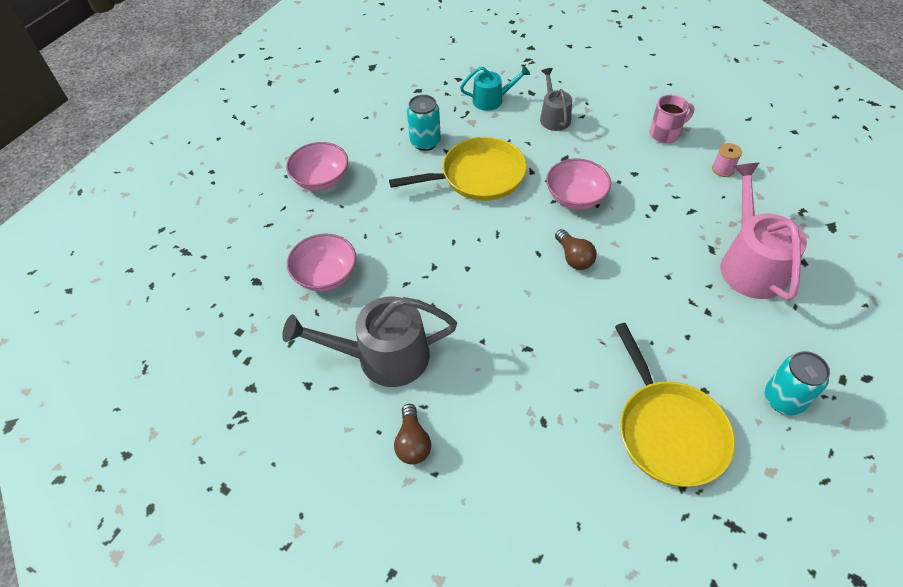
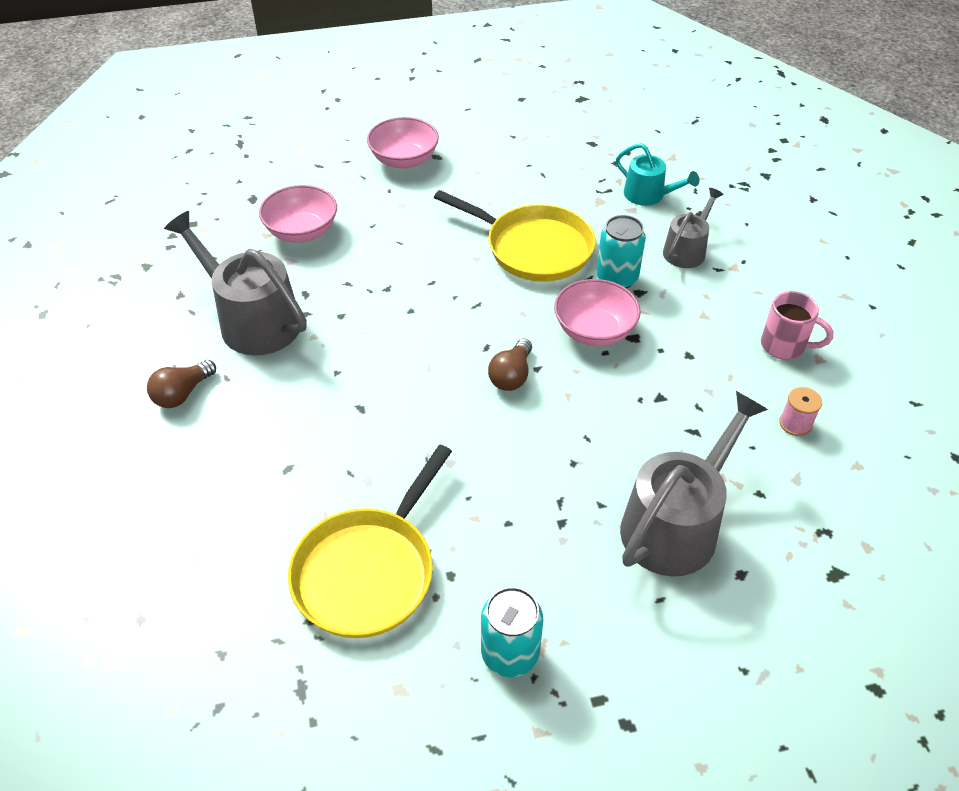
camera: 45 degrees right, 5 degrees down
(425, 142) = (531, 189): turquoise can -> turquoise can (616, 278)
(750, 264) = (676, 524): pink watering can -> grey watering can

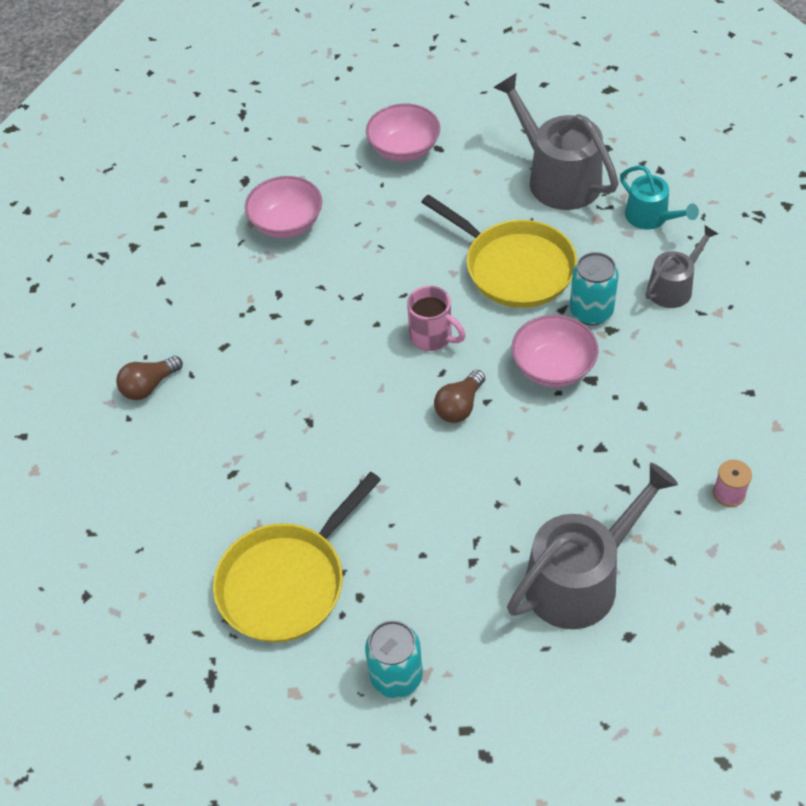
camera: 15 degrees right, 5 degrees up
(253, 320) = (224, 317): grey watering can -> grey watering can (557, 177)
(784, 346) = (744, 408): pink mug -> pink mug (432, 337)

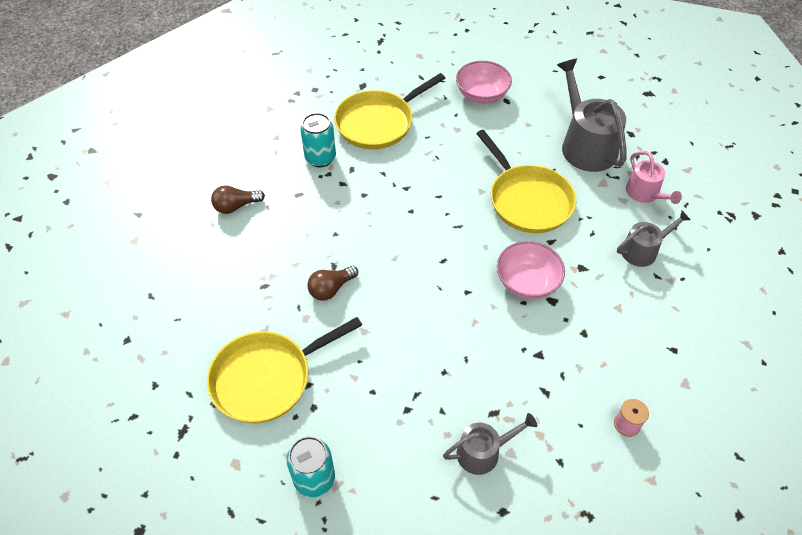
camera: 15 degrees right, 0 degrees up
(287, 223) = (378, 123): pink bowl -> yellow pan
(432, 337) = (447, 232): pink mug -> none
(459, 406) = (446, 289): brown light bulb -> brown light bulb (331, 289)
(580, 579) = (483, 452): grey watering can -> grey watering can, size x0.57
(591, 312) = (572, 250): turquoise can -> turquoise can (320, 158)
(651, 217) = (645, 193): turquoise watering can -> pink watering can

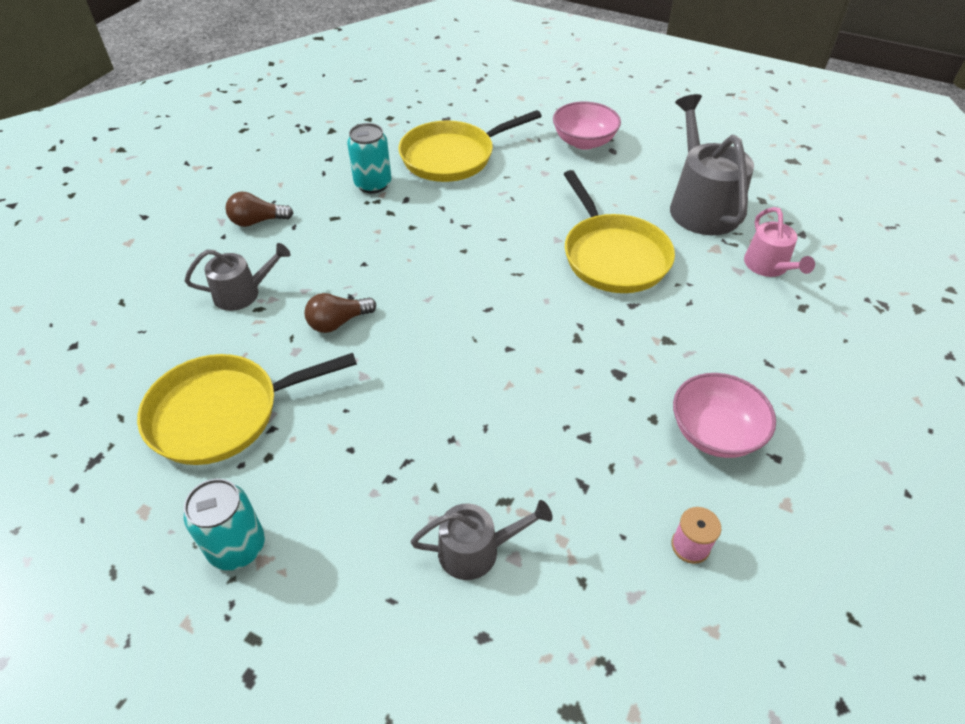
camera: 10 degrees right, 5 degrees down
(527, 282) = (590, 348): pink bowl -> pink bowl (715, 433)
(643, 250) = (754, 330): grey watering can -> grey watering can (242, 293)

